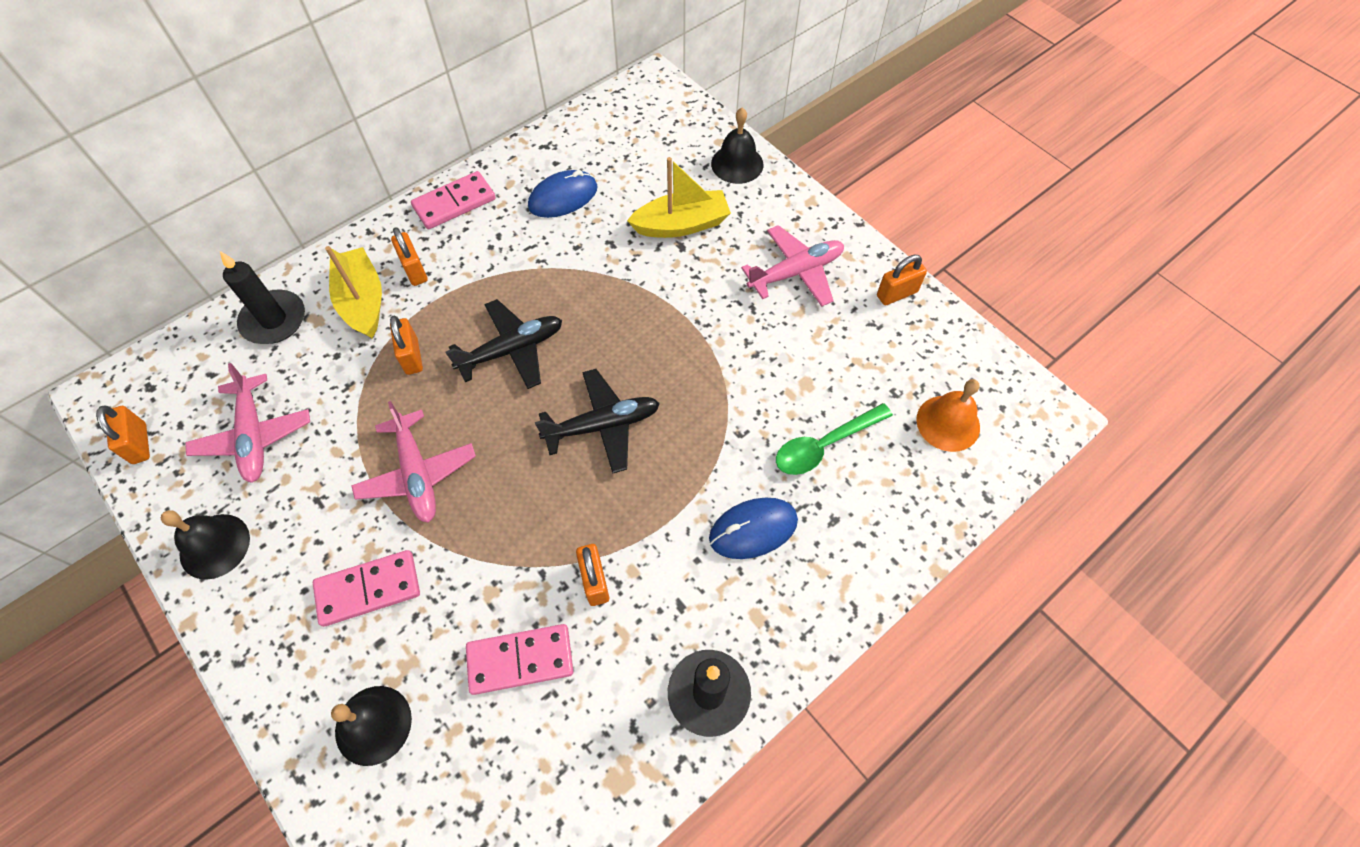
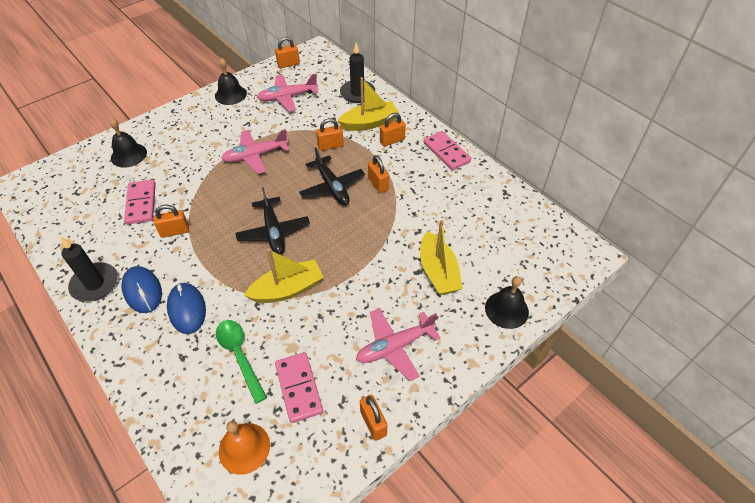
camera: 90 degrees right, 10 degrees down
(368, 589) = (195, 145): pink domino -> pink domino (299, 388)
(513, 289) = (378, 184): none -> orange padlock
(563, 197) = (457, 204): blue mouse -> blue mouse (142, 291)
(713, 396) = (288, 289): none -> yellow boat
(796, 272) = (395, 346): pink plane -> pink plane turned 90 degrees clockwise

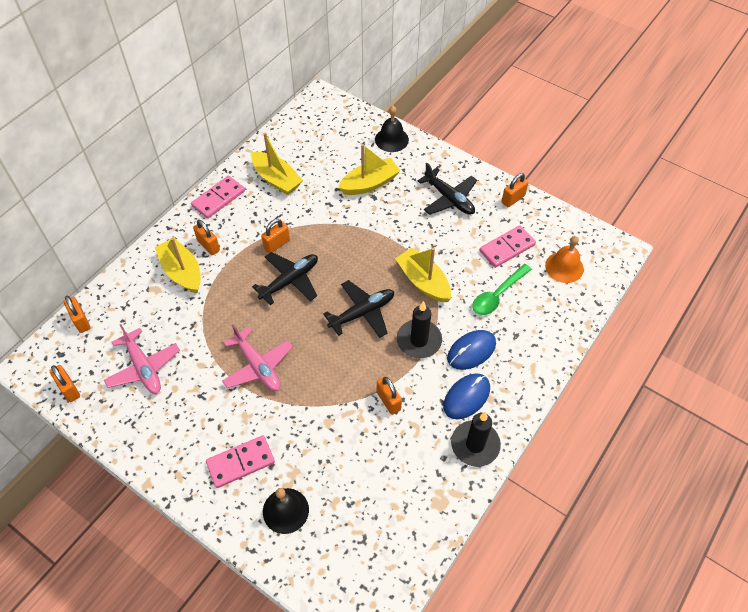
camera: 105 degrees left, 5 degrees up
(141, 203) = (360, 454): pink domino -> pink domino (240, 462)
(230, 94) = (145, 437): black bell -> none
(330, 146) = (227, 298): orange padlock -> orange padlock (81, 321)
(357, 93) = (127, 295): black candle -> black candle (419, 340)
(395, 346) = (449, 198): pink plane -> black plane
(462, 196) = (276, 179): none -> yellow boat

